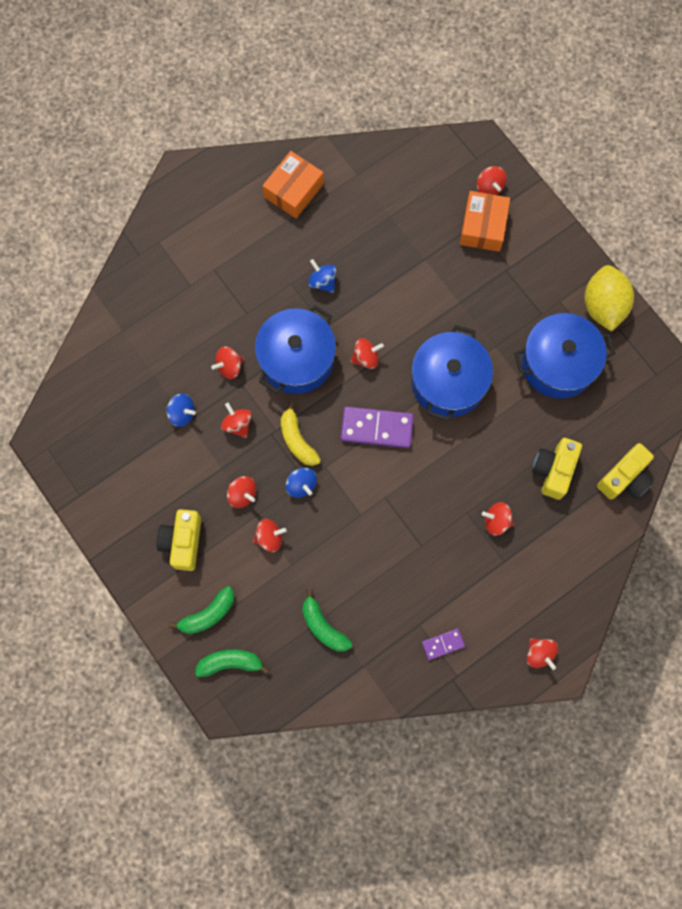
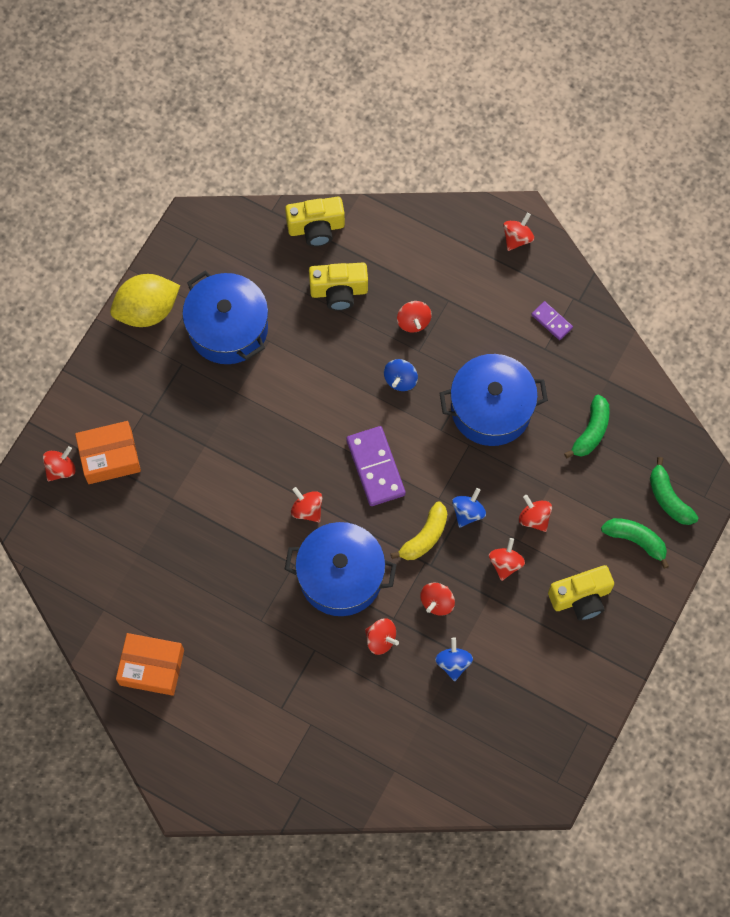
camera: 115 degrees left, 5 degrees down
(322, 281) = (244, 589): blue spinning top -> blue spinning top (400, 380)
(448, 382) = (295, 421): blue pot -> blue pot (491, 409)
(624, 478) = (316, 228): yellow camera -> yellow camera turned 150 degrees clockwise

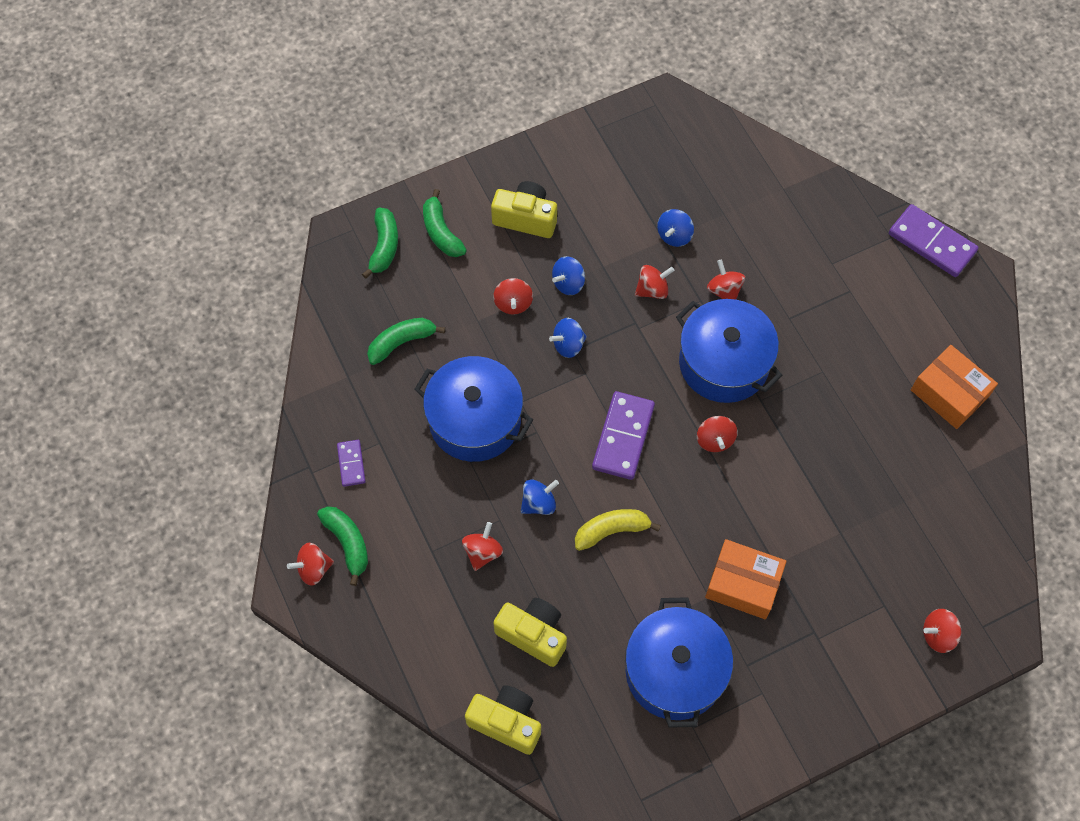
camera: 145 degrees left, 5 degrees down
(110, 457) = (880, 614): orange box -> orange box (743, 584)
(147, 310) = (748, 750): yellow lemon -> none
(240, 801) = (932, 243): none -> purple domino
(424, 537) = (623, 348): yellow banana -> yellow banana (612, 530)
(505, 563) = (568, 283): red spinning top -> blue spinning top
(508, 268) = (348, 543): none -> green banana

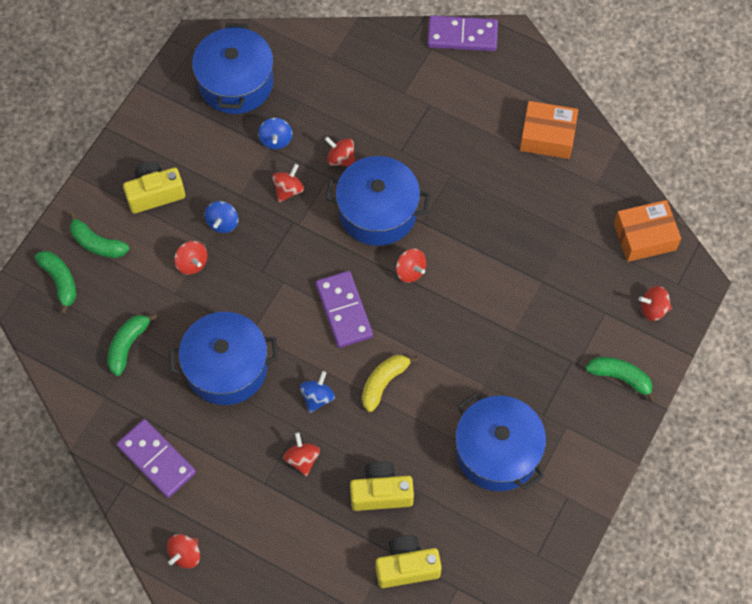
camera: 35 degrees left, 0 degrees up
(348, 543) = (197, 519): green banana -> green banana (620, 378)
(351, 464) = (156, 459): purple domino -> purple domino, size x1.87
(568, 345) = (255, 268): blue spinning top -> none
(675, 160) = (236, 83): none -> blue pot
(743, 584) = (501, 360): orange box -> orange box (644, 236)
(938, 635) = (653, 309): red spinning top -> red spinning top turned 45 degrees clockwise

